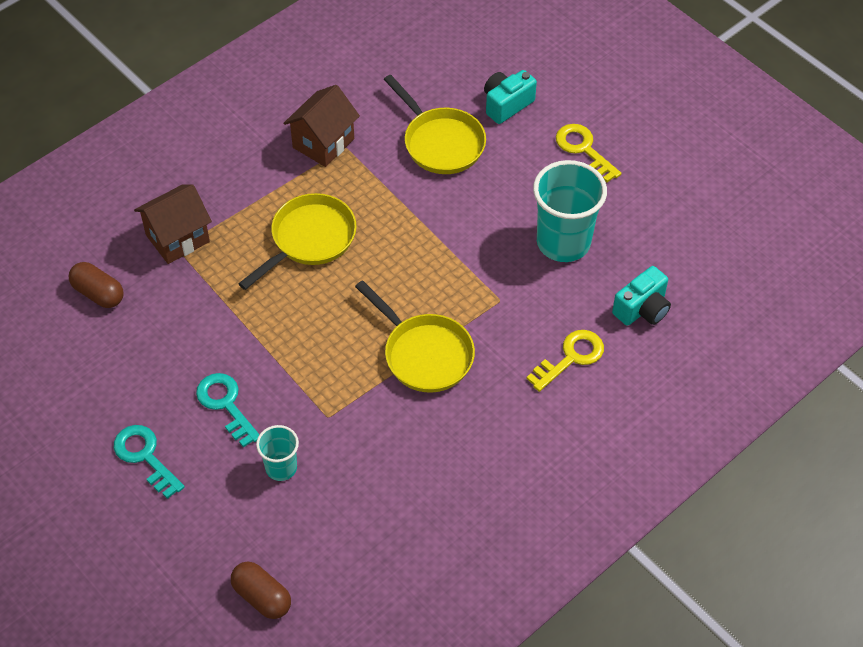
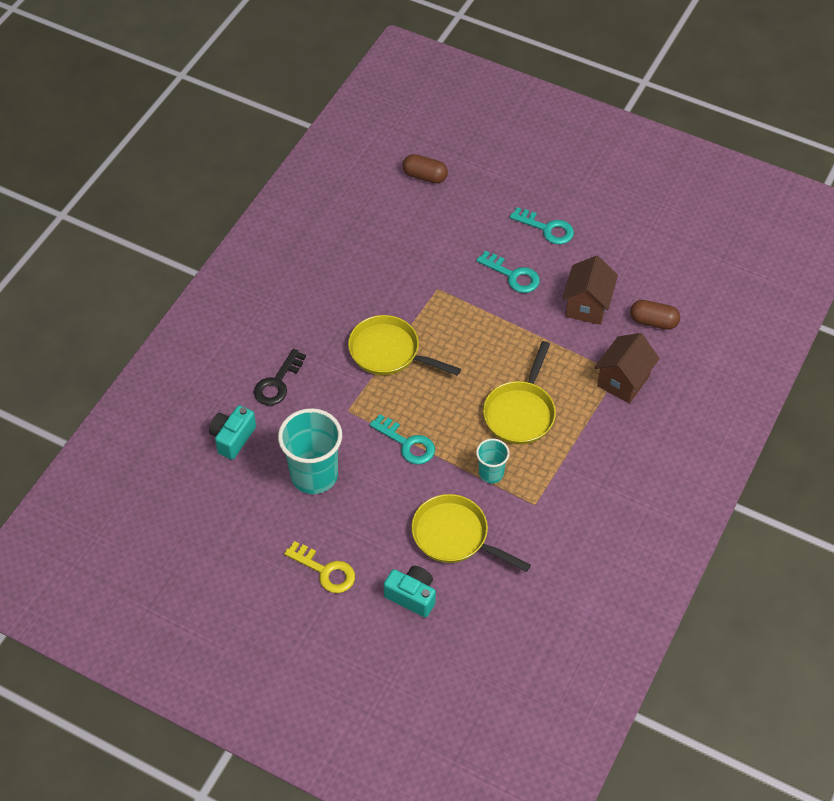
camera: 160 degrees right, 0 degrees up
(281, 468) = (452, 248): turquoise cup -> turquoise cup (491, 473)
(323, 143) = (555, 502): brown house -> brown house (587, 306)
(449, 244) = (407, 443): none -> turquoise key
(506, 104) = (412, 596): turquoise camera -> turquoise camera turned 90 degrees counterclockwise
(571, 357) = (277, 383): yellow key -> black key

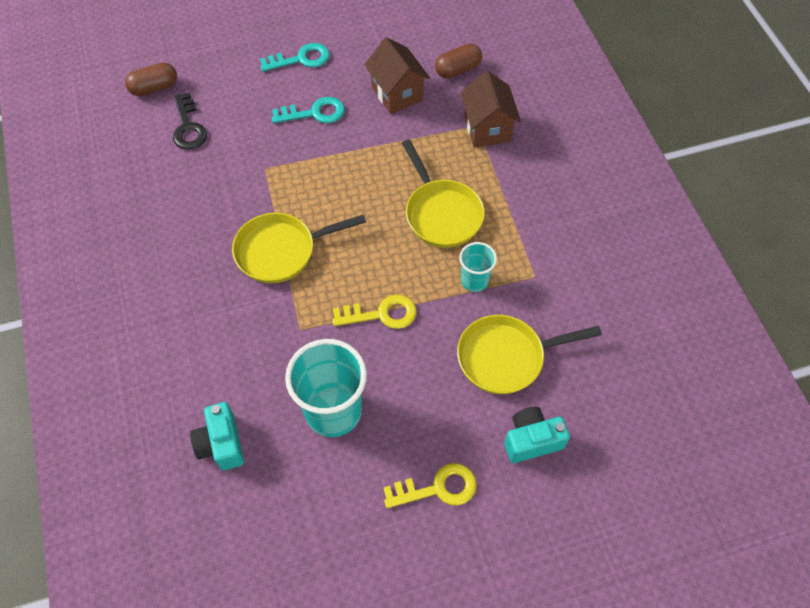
camera: 45 degrees left, 5 degrees up
(277, 383) = (210, 358): black key -> black key (188, 127)
(407, 443) = (381, 314): turquoise key -> yellow key

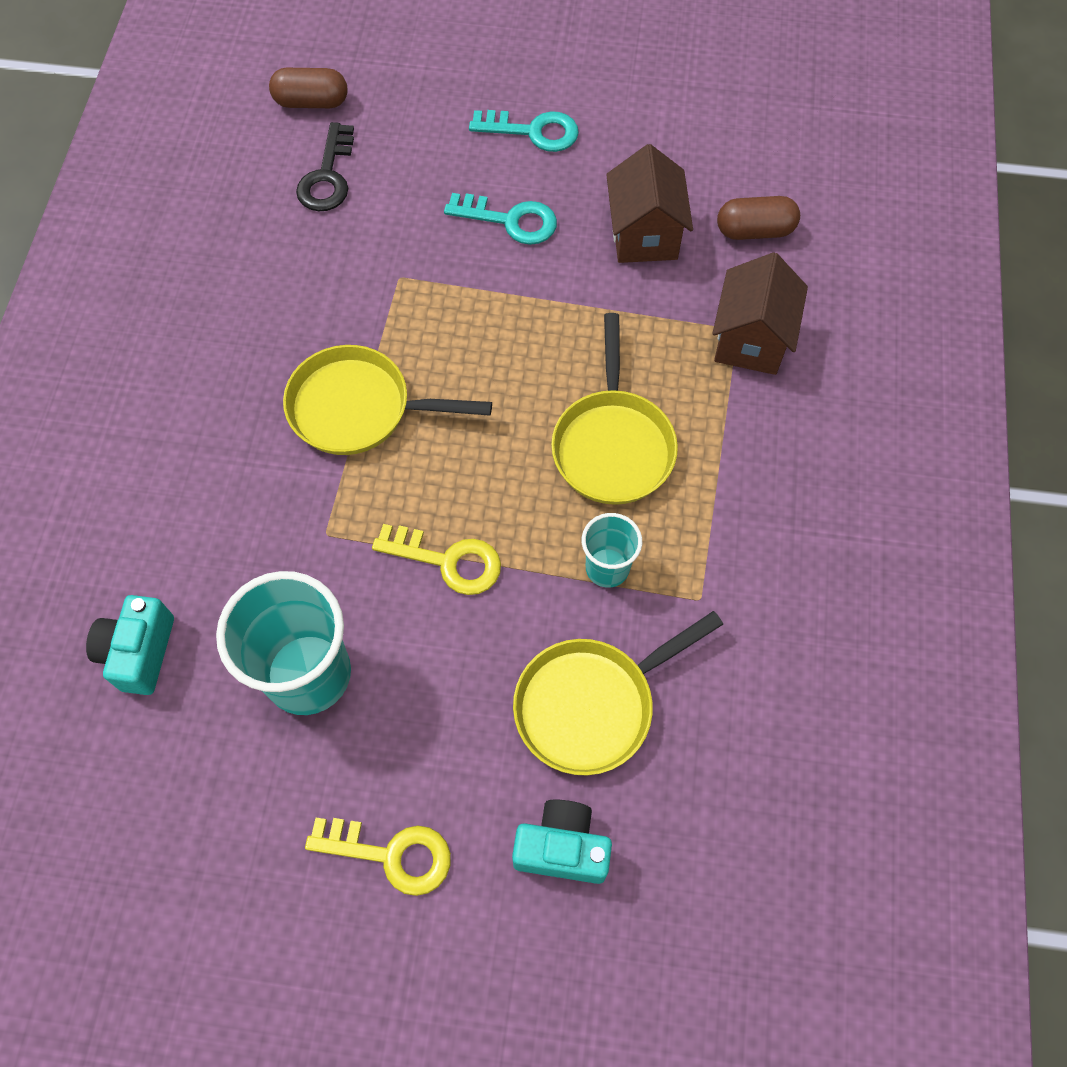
camera: 25 degrees right, 5 degrees up
(506, 357) = (591, 705): yellow pan -> yellow pan turned 45 degrees counterclockwise

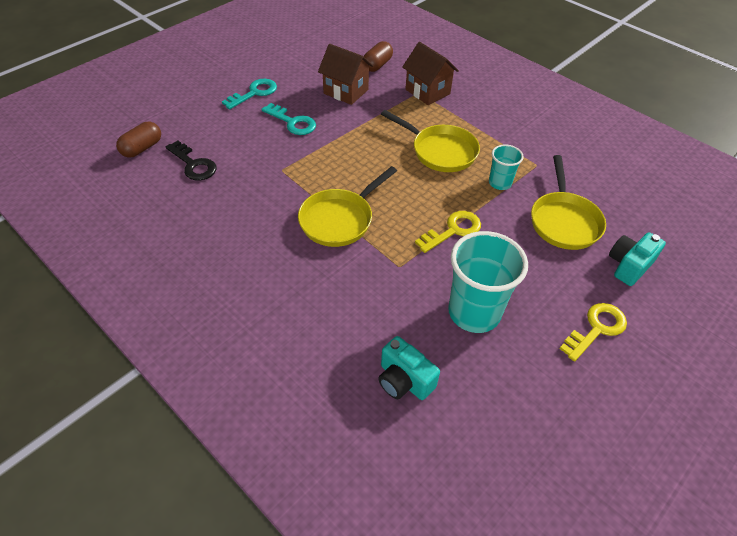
camera: 55 degrees left, 15 degrees down
(510, 220) = (292, 122): turquoise key -> turquoise key turned 75 degrees clockwise

